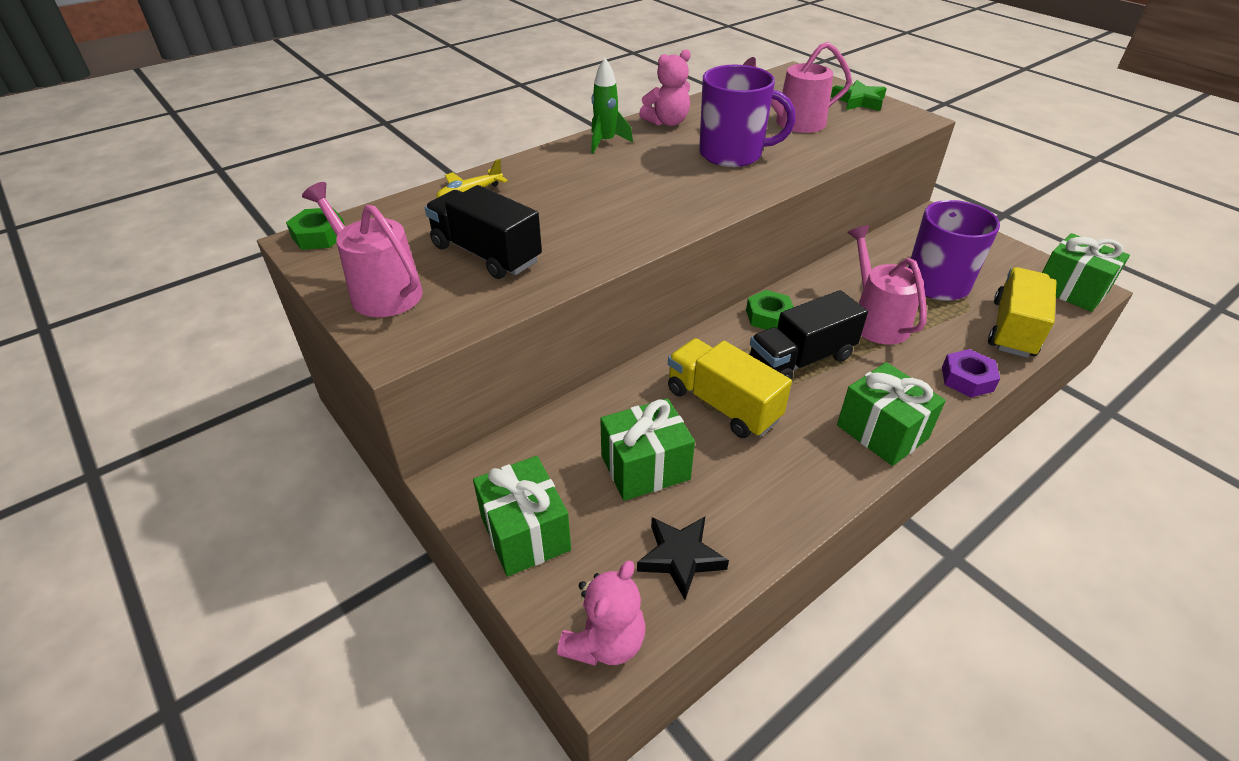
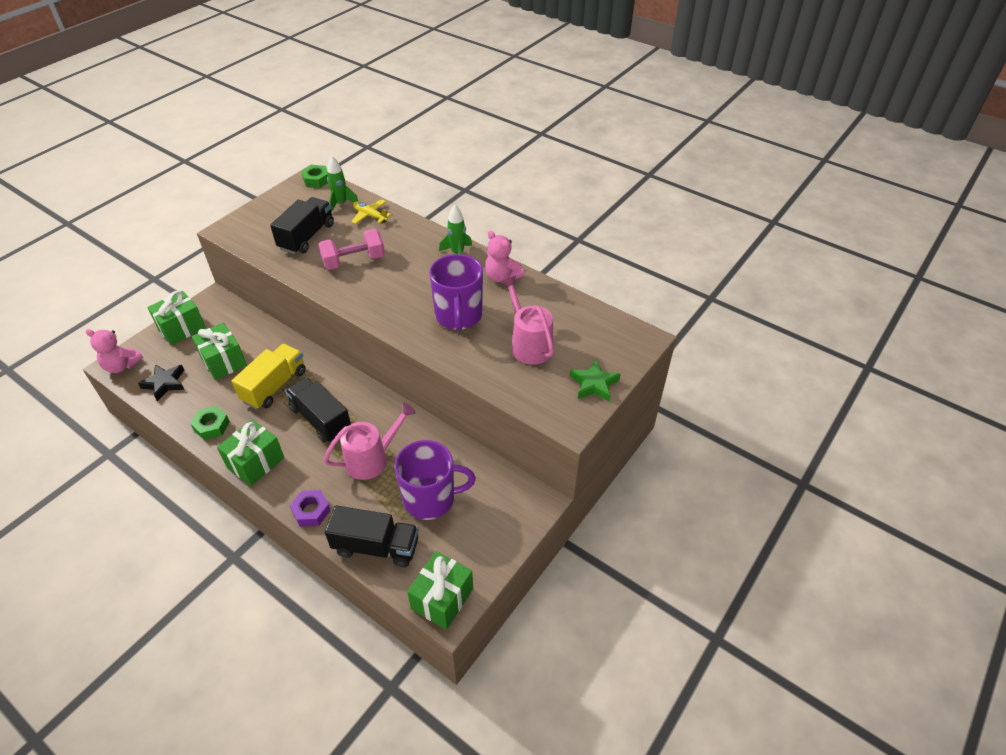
camera: 75 degrees right, 5 degrees up
(380, 291) = (269, 213): pink watering can -> none
(416, 217) = (341, 204): none -> green rocket
(579, 216) = (354, 261): none -> pink dumbbell
(768, 316) = (365, 399): green nut -> green nut (212, 426)
(1013, 329) = (376, 546): yellow truck -> black truck

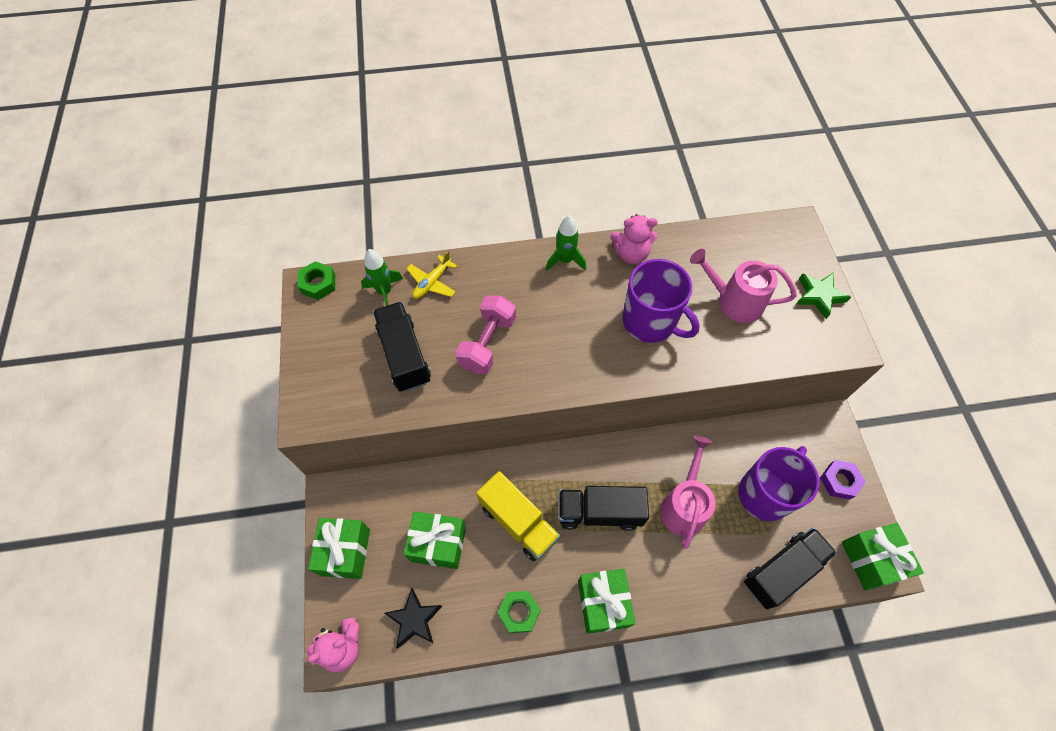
camera: 45 degrees left, 15 degrees up
(274, 386) = (518, 522): yellow truck -> yellow truck turned 150 degrees clockwise
(311, 511) = (702, 595): purple nut -> purple nut (839, 481)
(370, 215) = (432, 282): yellow plane -> yellow plane turned 45 degrees counterclockwise

